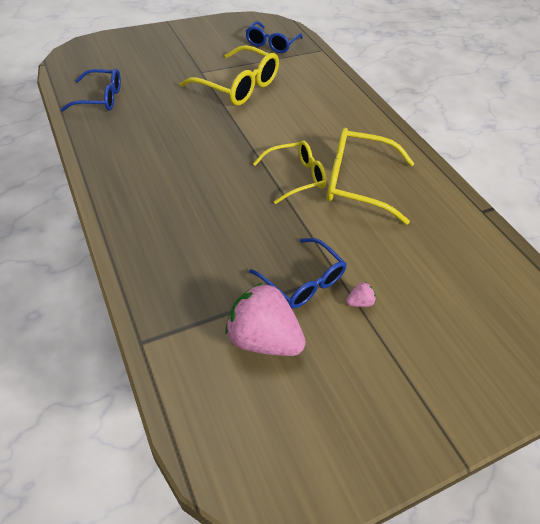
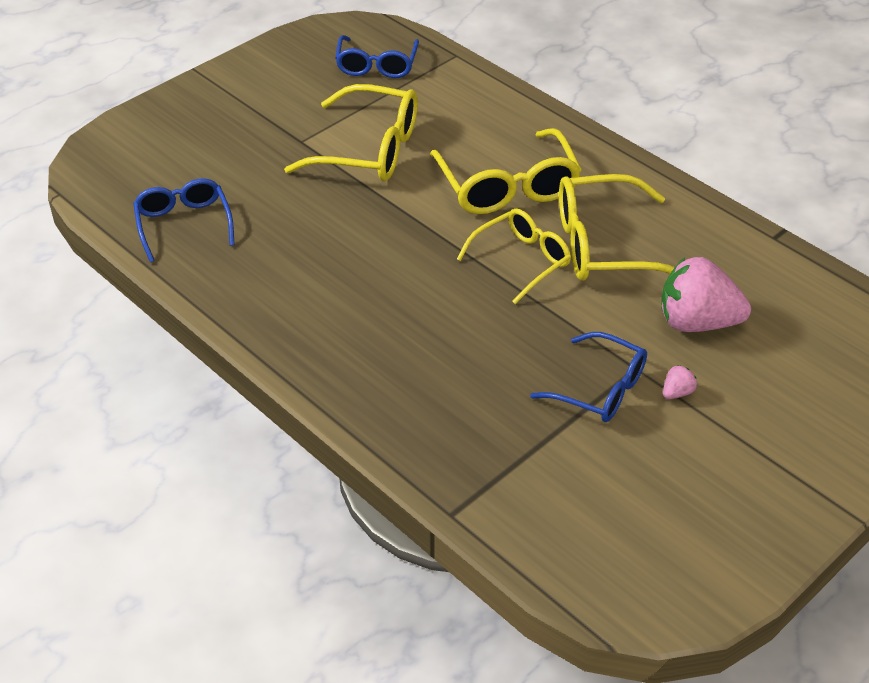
camera: 15 degrees left, 5 degrees down
(101, 98) = (183, 224): blue glasses -> blue glasses turned 90 degrees counterclockwise
(263, 339) = (588, 467): pink strawberry -> pink strawberry (697, 322)
(312, 130) = (508, 187): none -> yellow glasses

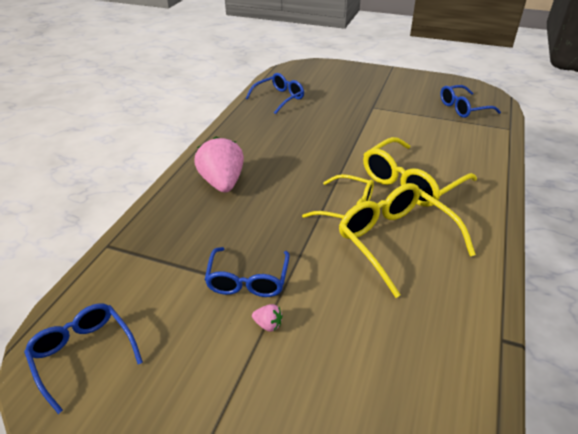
camera: 65 degrees right, 5 degrees down
(370, 150) = (389, 127): yellow glasses -> none
(644, 564) = (83, 354): none -> blue glasses
(697, 322) = (354, 315): pink strawberry -> pink strawberry (222, 183)

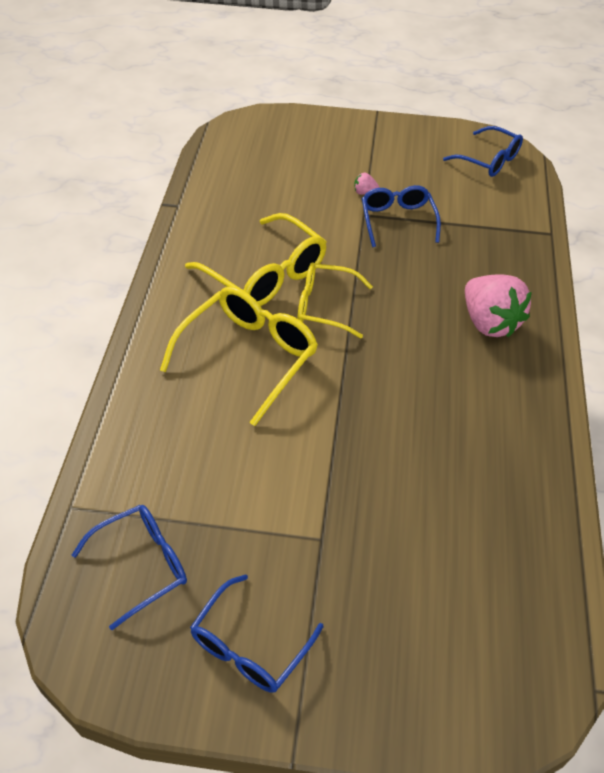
camera: 165 degrees right, 10 degrees up
(279, 98) = (512, 541): blue glasses -> blue glasses (249, 646)

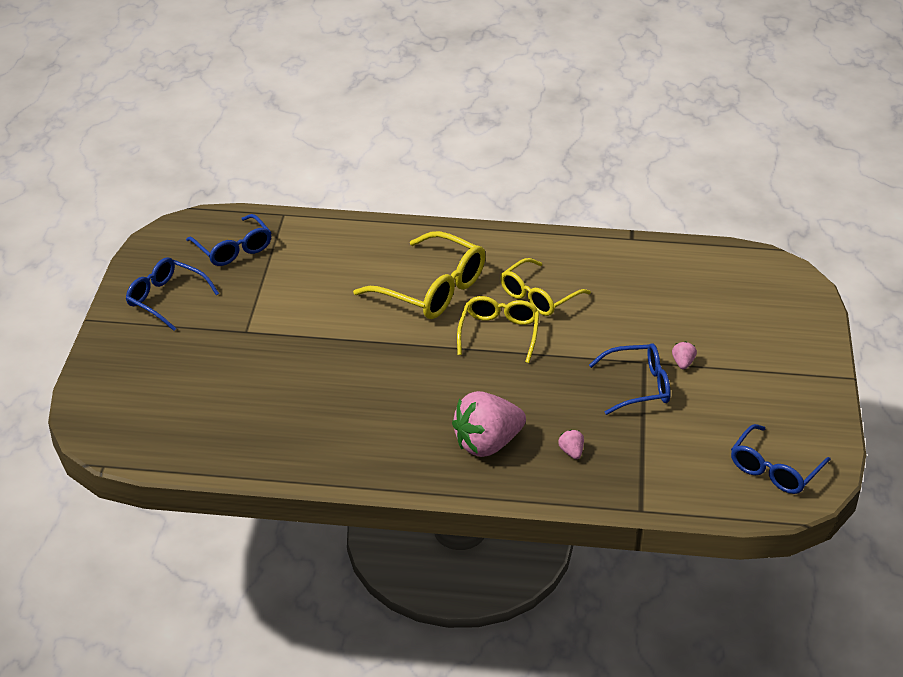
camera: 90 degrees right, 10 degrees down
(266, 275) = (538, 297): yellow glasses -> yellow glasses, size x0.66
(490, 268) = (571, 452): none -> pink strawberry

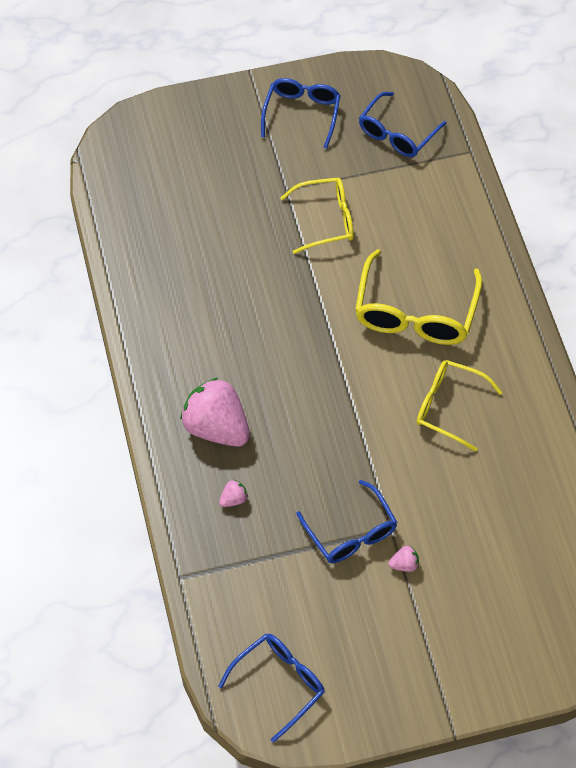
camera: 70 degrees right, 20 degrees up
(499, 333) = (376, 390): yellow glasses -> yellow glasses (326, 220)
(774, 470) = (280, 683): blue glasses -> blue glasses turned 120 degrees clockwise

